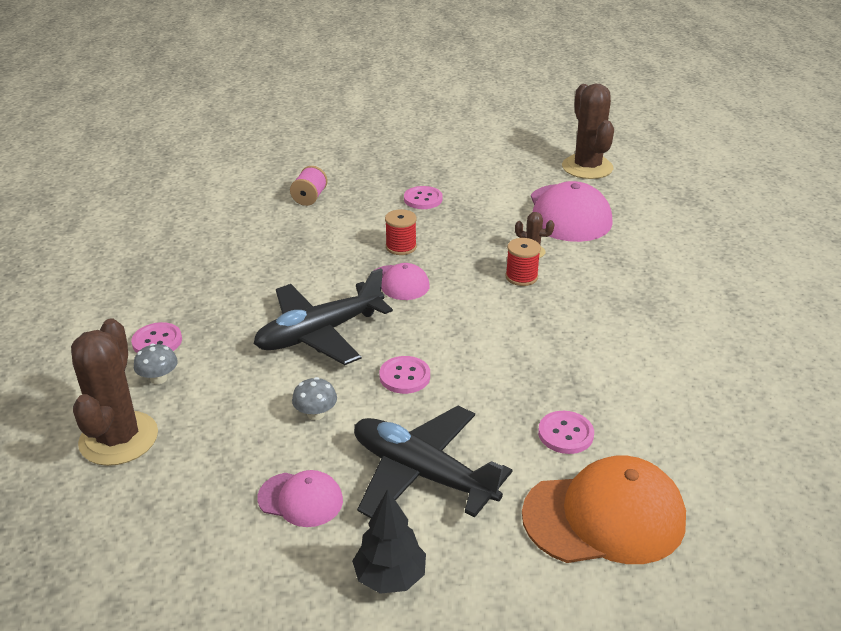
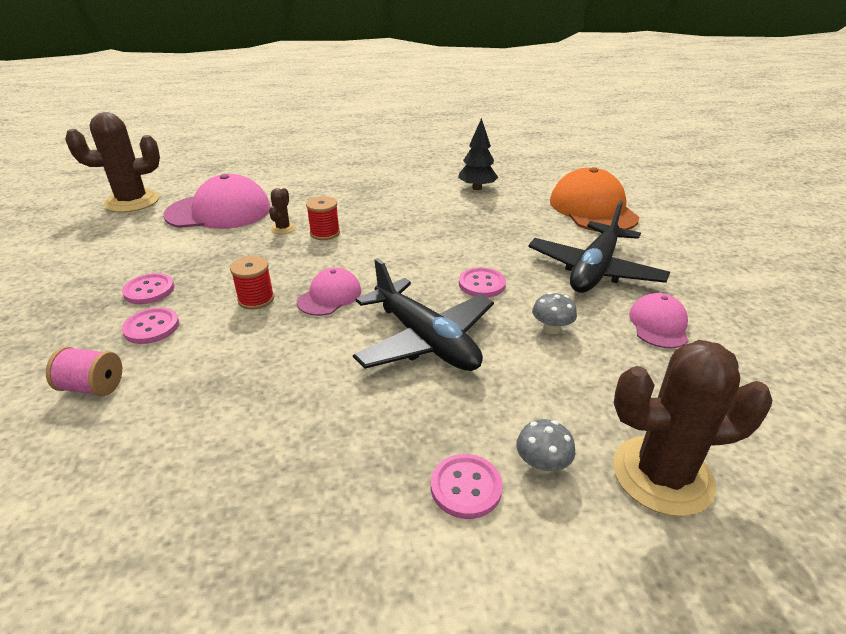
camera: 95 degrees left, 0 degrees up
(390, 577) = (699, 278): black tree -> black tree (477, 188)
(565, 434) = (524, 218): pink button -> pink button (151, 327)

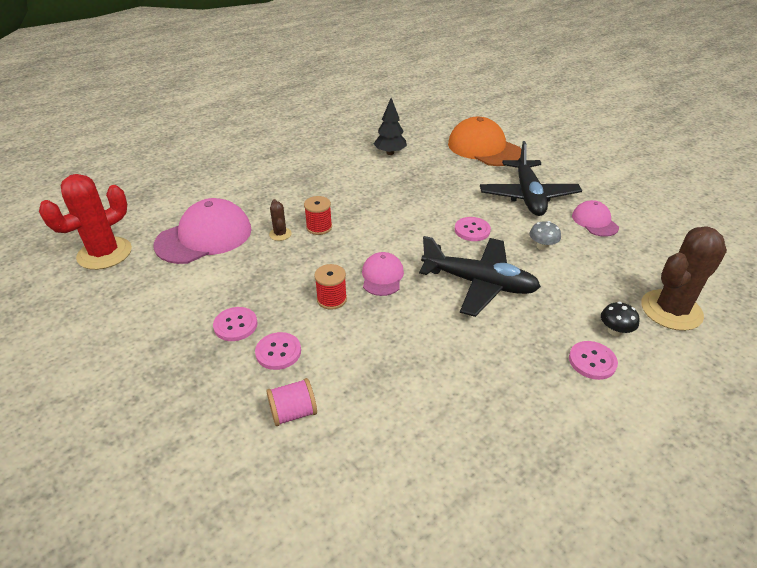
camera: 30 degrees left, 5 degrees up
(132, 201) = (104, 253): brown cactus -> red cactus
(542, 464) = (615, 331): grey mushroom -> black mushroom

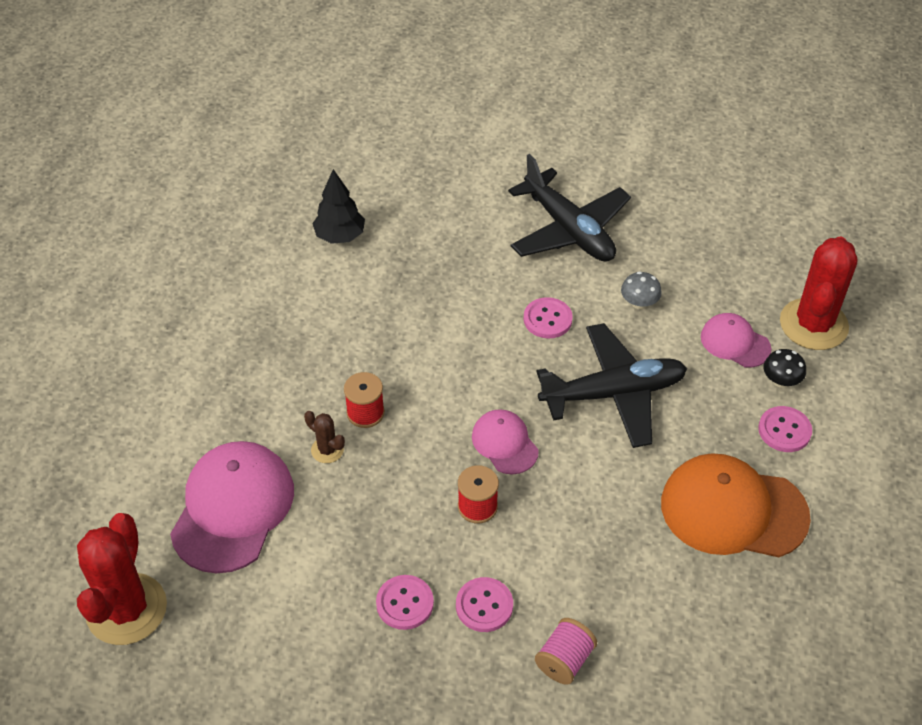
camera: 35 degrees left, 10 degrees up
(484, 148) = (454, 168): orange cap -> orange cap (733, 510)
(594, 221) = (667, 235): pink cap -> pink cap (735, 342)
(671, 310) = (813, 324): brown cactus -> red cactus

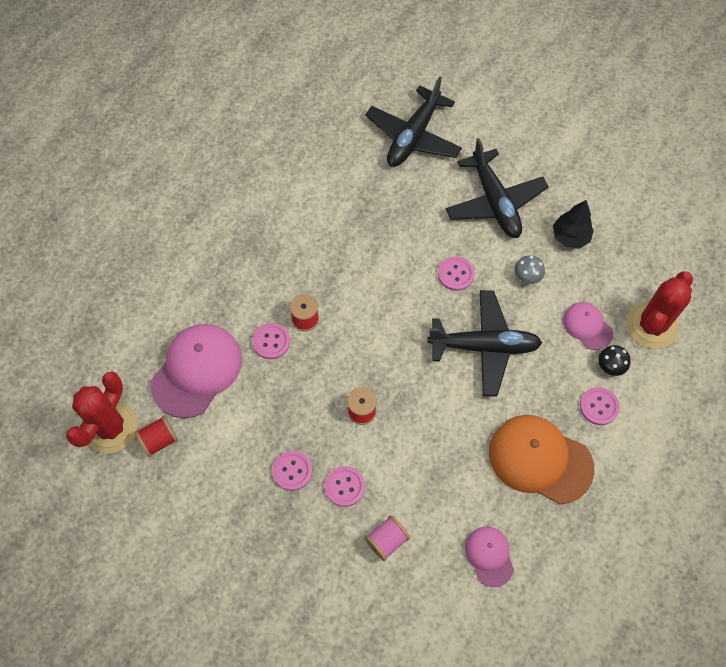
camera: 15 degrees right, 15 degrees up
(202, 609) = (159, 440): none -> red spool
(327, 450) = (271, 342): brown cactus -> pink button
(340, 236) = (326, 169): black tree -> black tree (570, 237)
(441, 178) = (413, 136): none -> black plane
(504, 443) = (395, 367): pink cap -> pink cap (489, 556)

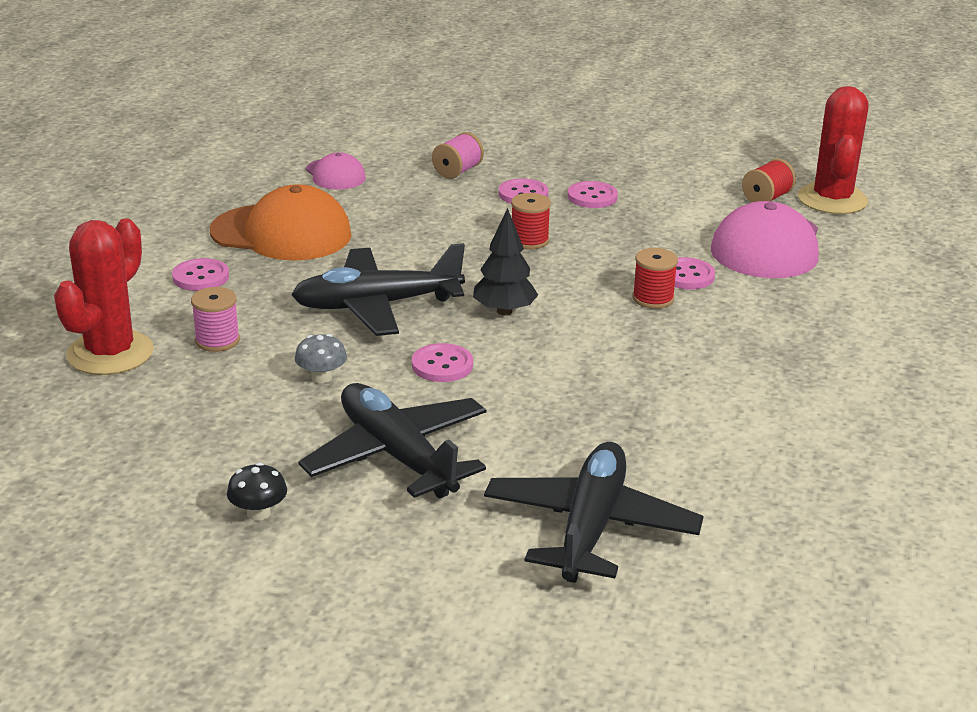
camera: 165 degrees right, 35 degrees down
(570, 237) = (249, 430): black tree -> black tree (504, 311)
(587, 326) = (217, 340): pink cap -> pink spool
(610, 366) = (181, 310): black mushroom -> black mushroom (258, 513)

